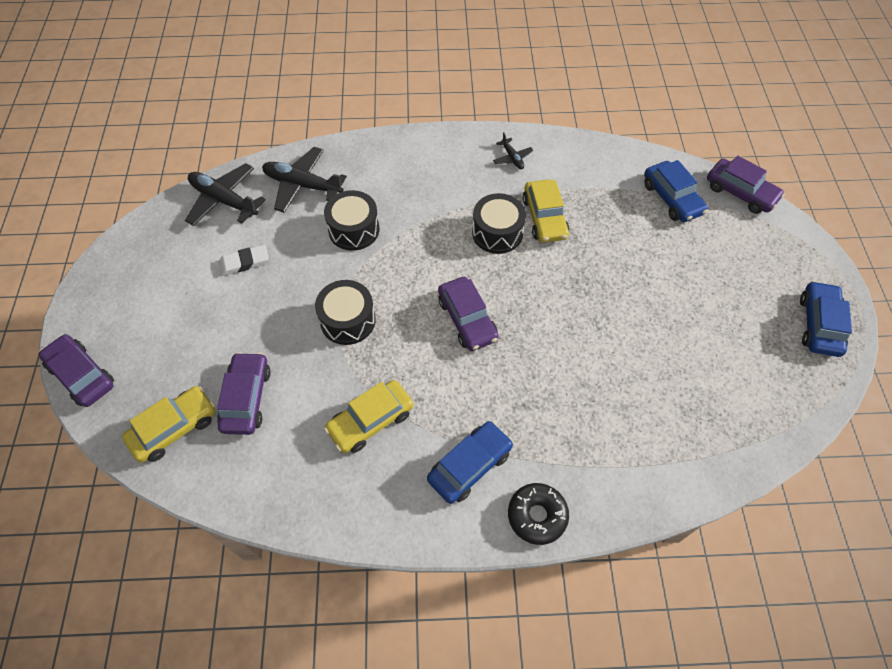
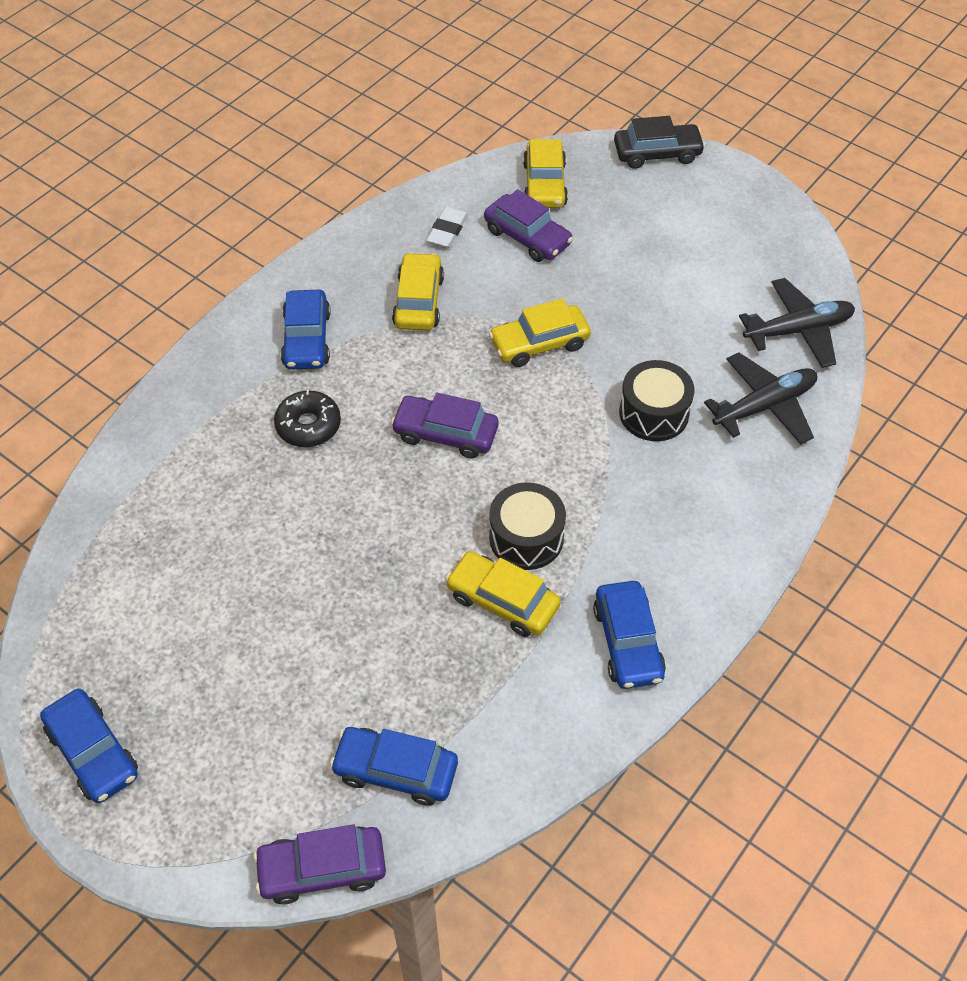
camera: 130 degrees right, 5 degrees down
(81, 375) = (657, 153): purple car -> black car
(244, 262) = (690, 306): white eraser -> white eraser (447, 230)
(348, 320) = (539, 343): black drum -> yellow car
(512, 158) = (628, 642): black plane -> blue car
(537, 515) = (219, 353): black donut -> black donut (308, 425)

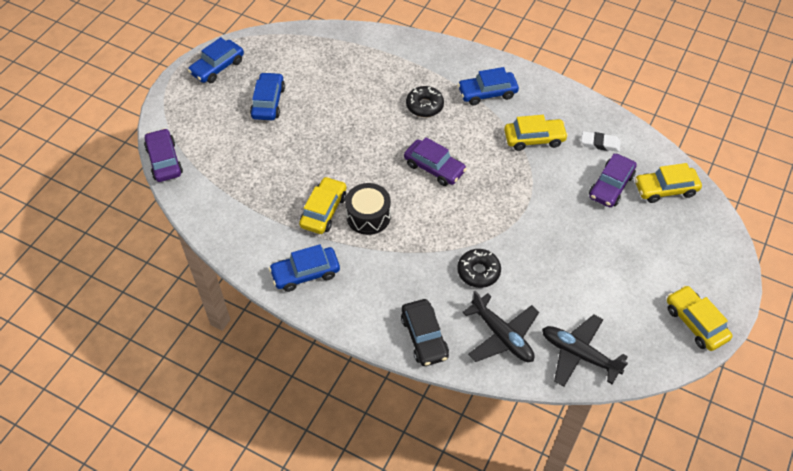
camera: 80 degrees right, 0 degrees up
(395, 771) = (217, 180): blue car -> blue car (268, 102)
(445, 434) = (434, 168): purple car -> purple car turned 120 degrees clockwise
(539, 343) = (518, 204): yellow car -> yellow car (695, 323)
(654, 413) = (478, 272): black drum -> black donut
(657, 153) = (728, 252): black car -> black car (424, 337)
(798, 330) = (579, 354): black plane -> black plane turned 150 degrees clockwise

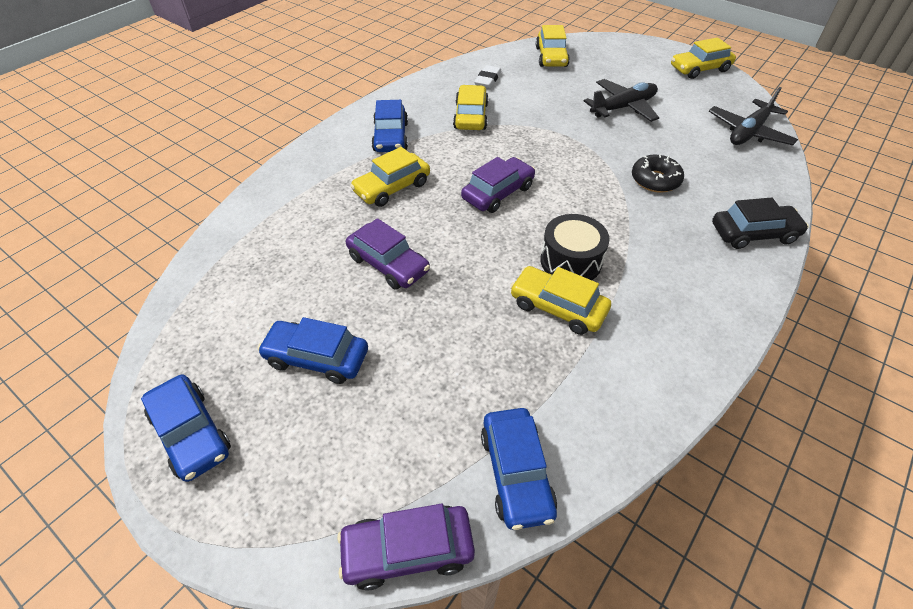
camera: 80 degrees left, 5 degrees down
(305, 273) = (671, 339): blue car -> blue car (516, 473)
(424, 106) = (392, 187): black donut -> yellow car
(502, 336) = (738, 176): black plane -> black plane (623, 108)
(611, 186) = (543, 83): purple car -> purple car (388, 264)

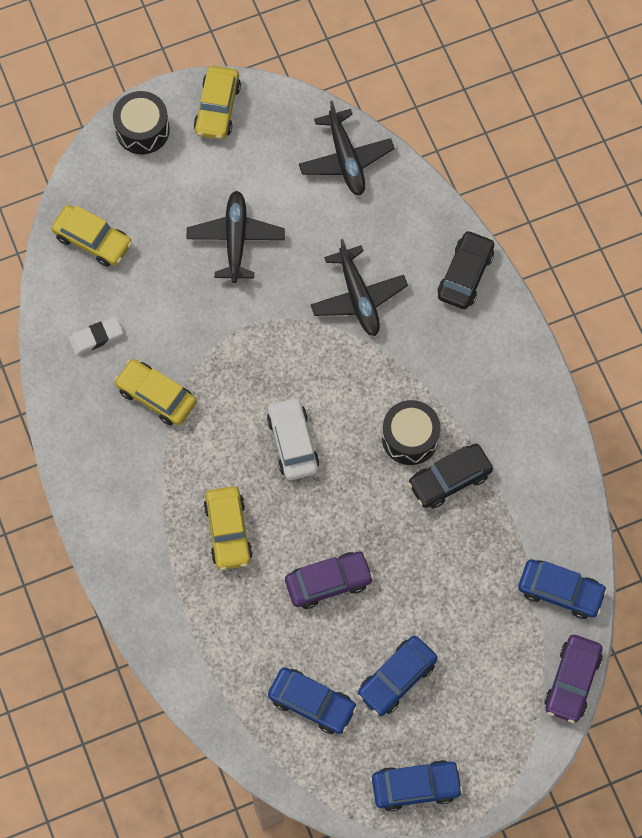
camera: 60 degrees left, 20 degrees up
(391, 137) = (144, 493): blue car -> blue car (312, 703)
(488, 80) = (96, 337): white eraser -> white eraser turned 75 degrees counterclockwise
(498, 193) = (292, 443): purple car -> white car
(557, 307) = (449, 479): yellow car -> black car
(645, 49) = (142, 130): none -> black drum
(655, 180) = (358, 297): black donut -> black plane

